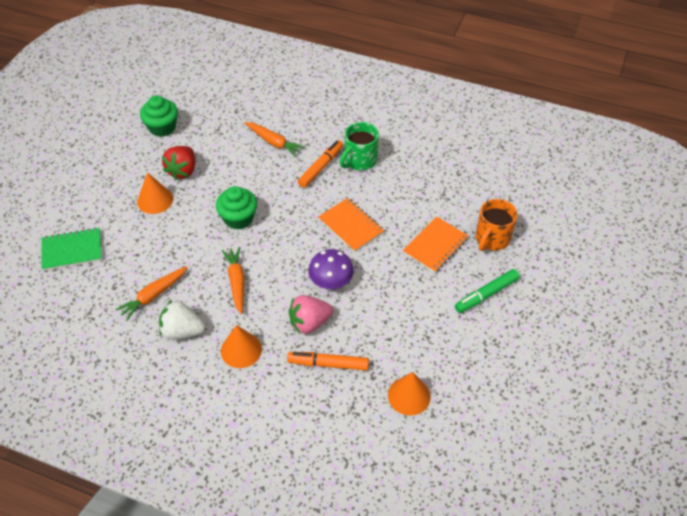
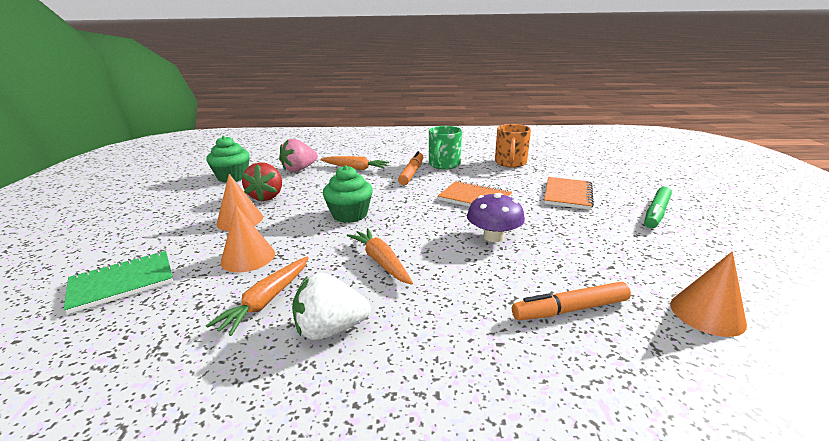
camera: 20 degrees left, 25 degrees down
(241, 350) = (436, 327): orange cone -> orange cone (248, 257)
(309, 323) = (504, 275): pink strawberry -> pink strawberry (299, 169)
(492, 239) = (609, 182): orange mug -> orange mug (510, 163)

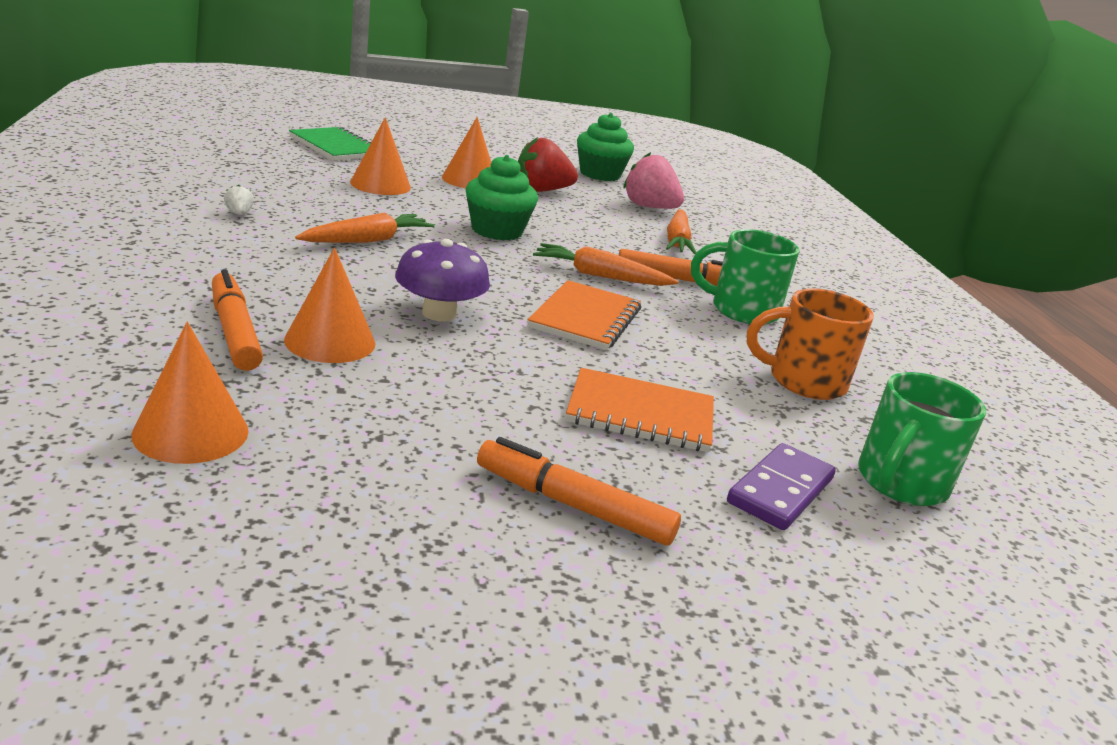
camera: 75 degrees right, 0 degrees up
(267, 300) = (295, 192): orange carrot -> orange carrot (600, 276)
(330, 329) = (239, 214): white strawberry -> white strawberry, size x0.43
(557, 271) = (330, 341): none -> orange cone
(578, 160) = (900, 483): none -> green mug
(604, 177) = (780, 490): none -> purple domino
(656, 213) = (573, 505): green marker -> orange marker

